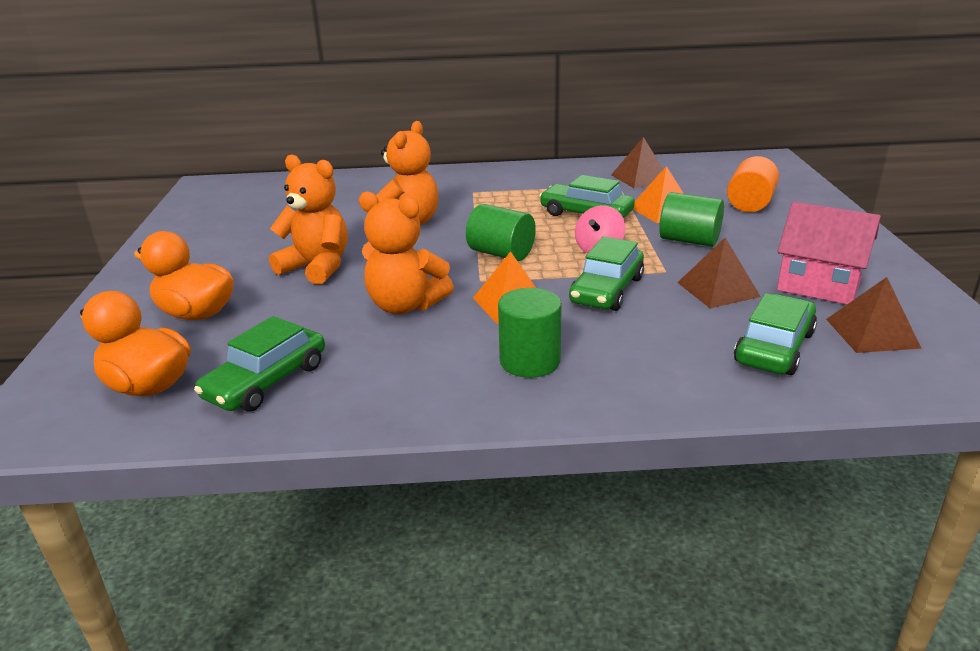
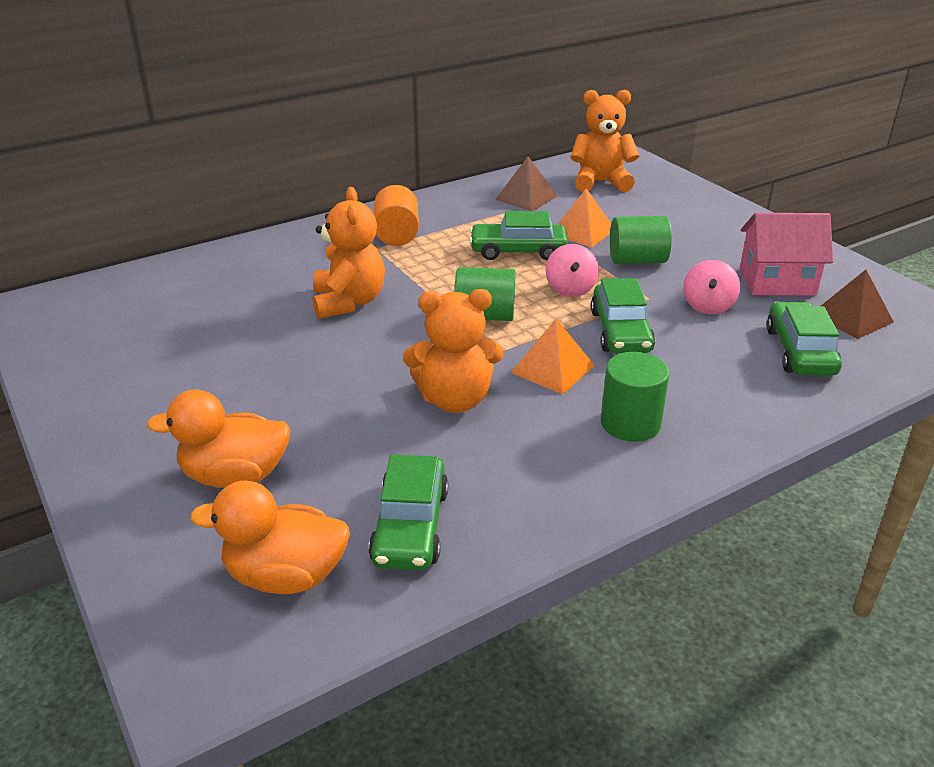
camera: 30 degrees left, 5 degrees up
(317, 267) = (309, 381): orange teddy bear -> orange teddy bear (601, 182)
(718, 289) = (708, 306): brown pyramid -> pink spinning top
(750, 204) = (649, 209): orange cylinder -> orange cylinder (397, 235)

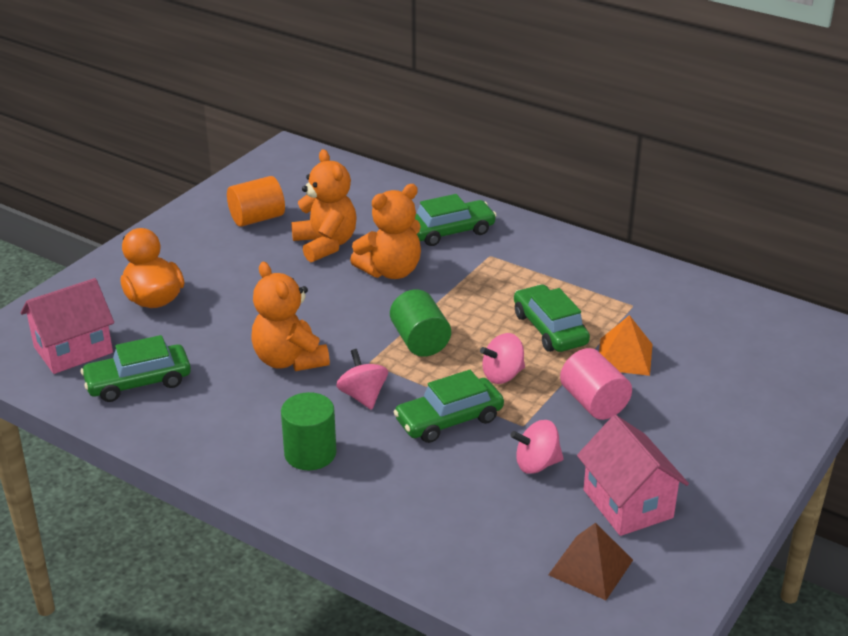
camera: 65 degrees right, 0 degrees up
(285, 576) = (73, 350): orange duck -> pink house
(397, 235) = (521, 258): orange cylinder -> orange cylinder (257, 218)
(526, 197) = (668, 305): brown pyramid -> none
(552, 369) = (363, 396): orange pyramid -> pink spinning top
(601, 182) = (755, 342): orange teddy bear -> orange teddy bear (325, 244)
(637, 260) = (593, 403): green cylinder -> pink cylinder
(800, 351) = (493, 537): green car -> green car (450, 231)

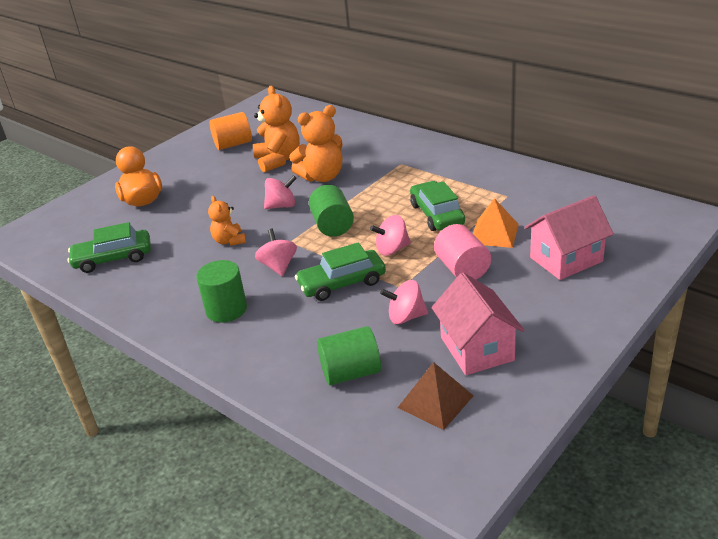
camera: 10 degrees right, 0 degrees up
(73, 350) = (74, 236): pink house -> pink house (566, 259)
(289, 360) = (229, 241): orange teddy bear -> orange teddy bear, size x0.58
(346, 312) = (282, 206): none -> pink spinning top
(450, 231) = (374, 148): green car -> none
(484, 533) = (351, 373): none -> green cylinder

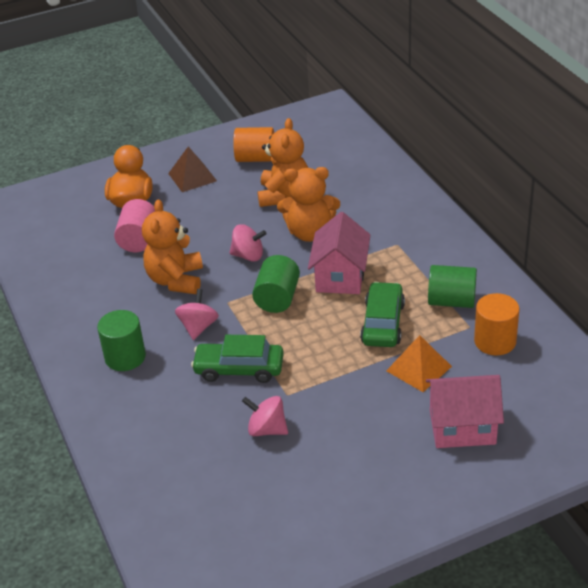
camera: 25 degrees right, 5 degrees up
(113, 258) = (69, 261): green car -> none
(229, 241) = (176, 280): orange teddy bear -> orange teddy bear, size x1.71
(351, 373) = (180, 467): green cylinder -> green cylinder (451, 301)
(392, 249) = (310, 348): pink spinning top -> none
(435, 401) = (227, 526): brown pyramid -> brown pyramid (192, 177)
(462, 269) = (356, 397): pink cylinder -> pink cylinder (138, 240)
(477, 349) = (302, 489): pink house -> pink house (340, 276)
(535, 198) = (495, 341): none -> orange cylinder

